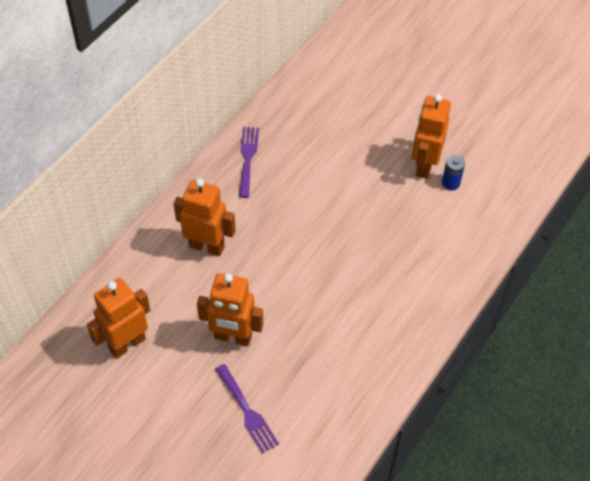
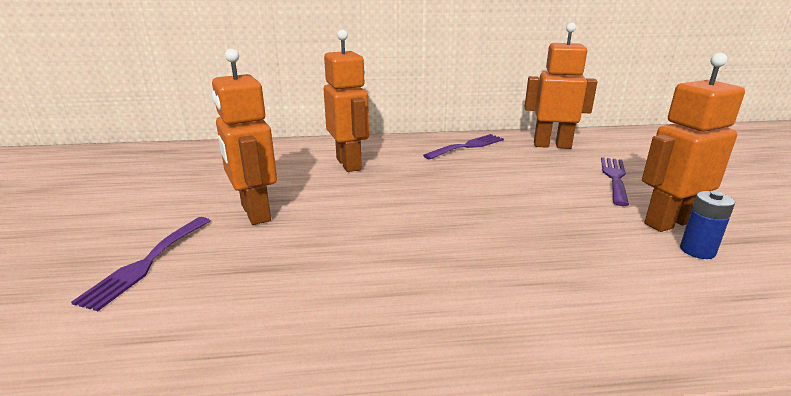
camera: 50 degrees right, 30 degrees down
(127, 344) = (193, 173): orange robot -> orange robot (552, 145)
(367, 133) = (614, 178): none -> purple fork

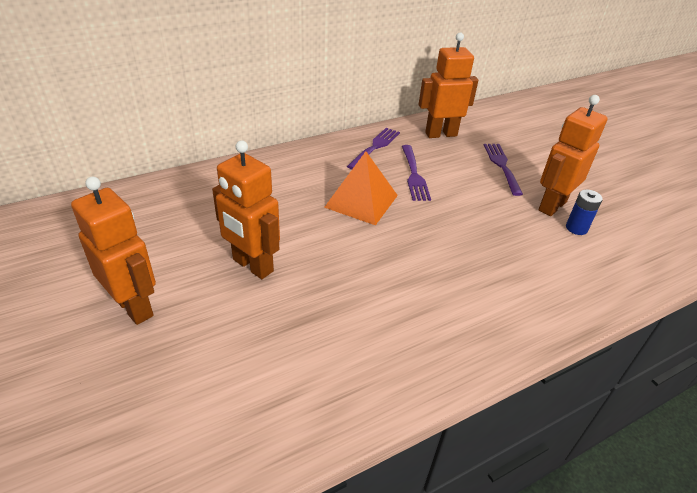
camera: 25 degrees left, 15 degrees up
(146, 263) = (207, 341): purple fork -> purple fork (414, 175)
(349, 164) = (289, 189): orange robot -> orange robot (134, 307)
(416, 183) = (361, 201): none -> orange pyramid

